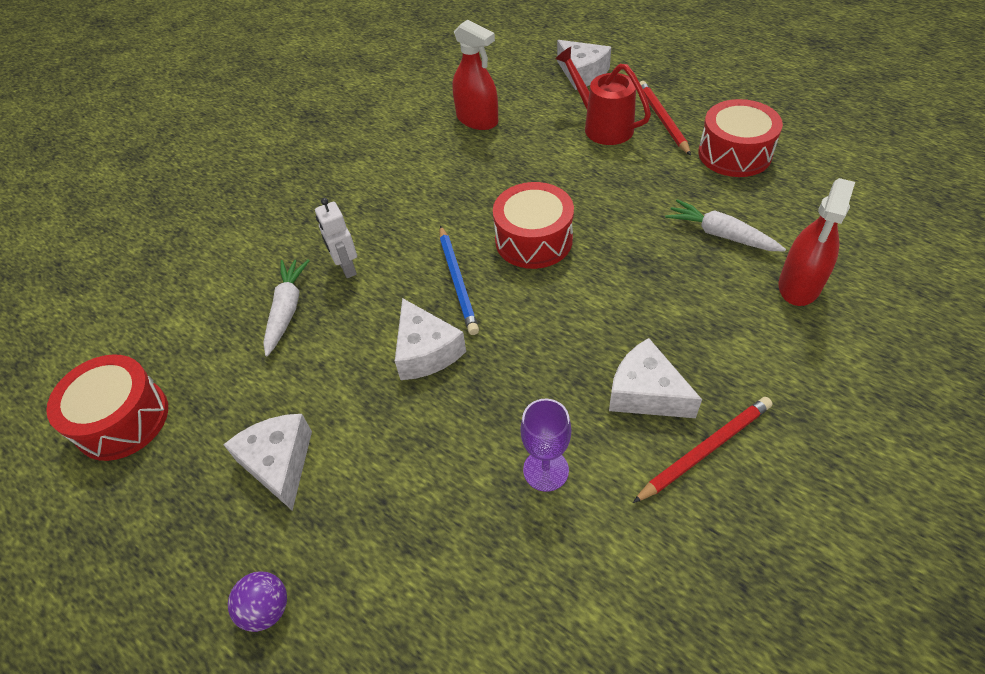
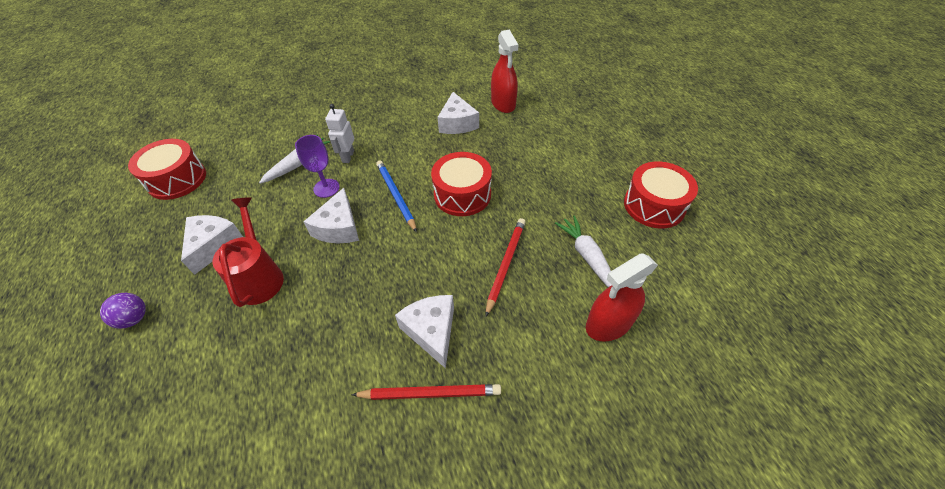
camera: 30 degrees right, 0 degrees up
(458, 281) = (396, 196): blue pencil -> blue pencil turned 135 degrees clockwise
(546, 470) = (329, 339): purple goblet -> purple goblet (326, 188)
(582, 73) = (599, 103): white cheese -> white cheese (457, 123)
(602, 126) = (578, 143): red watering can -> red watering can (259, 276)
(662, 119) = (624, 157): red pencil -> red pencil (505, 264)

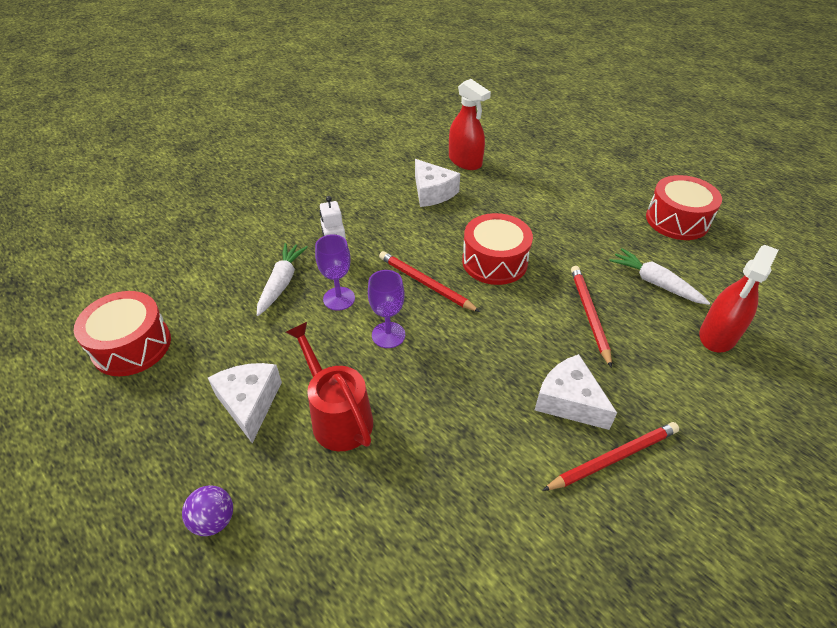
camera: 25 degrees left, 5 degrees down
(339, 227) = (388, 335): white cheese -> purple goblet
(396, 196) = (425, 284): blue pencil -> red pencil

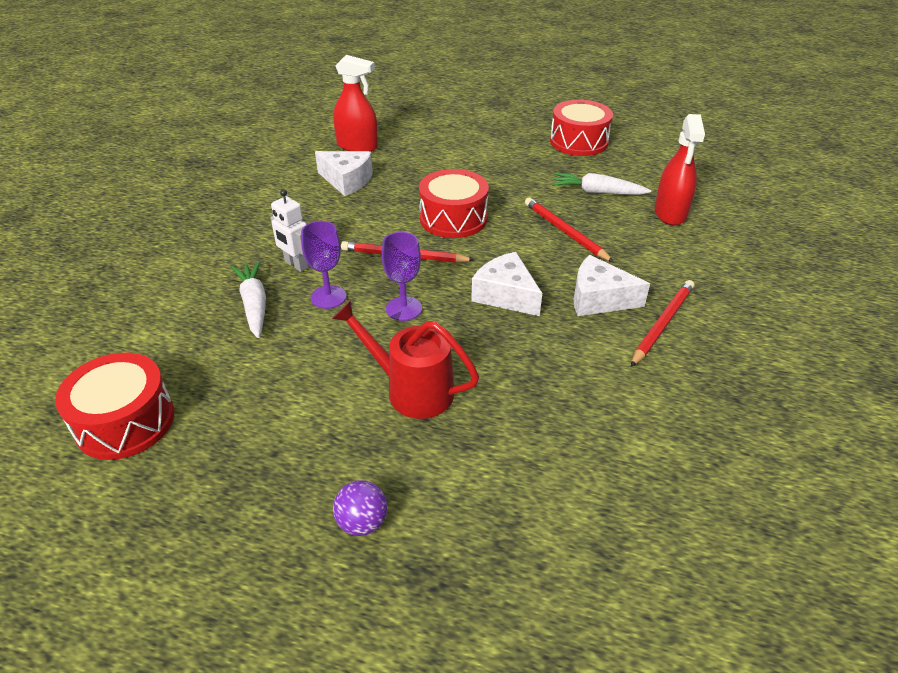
camera: 30 degrees left, 5 degrees down
(249, 403) = (312, 416): white cheese -> white cheese (505, 295)

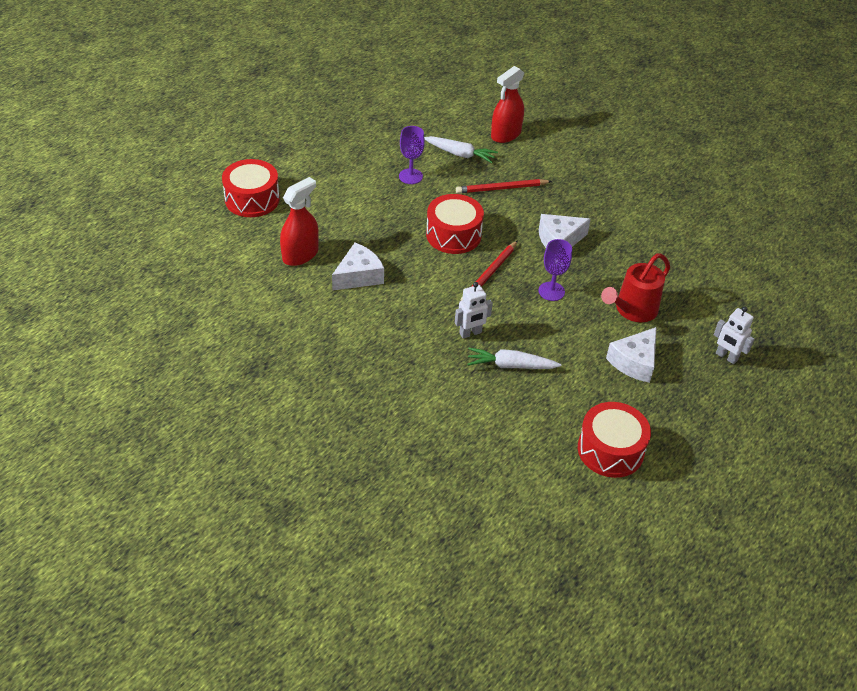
camera: 70 degrees left, 5 degrees up
(328, 297) = (520, 325): purple goblet -> purple goblet (410, 176)
(362, 522) = (726, 357): purple ball -> white robot
(578, 142) = (381, 133): red drum -> red drum (252, 199)
(597, 192) = (460, 154): white carrot -> white carrot turned 105 degrees counterclockwise
(599, 299) = (582, 203): white cheese -> white cheese (634, 362)
(662, 324) = (617, 189): red pencil -> none
(670, 213) = (506, 134): red spray bottle -> red spray bottle turned 105 degrees clockwise

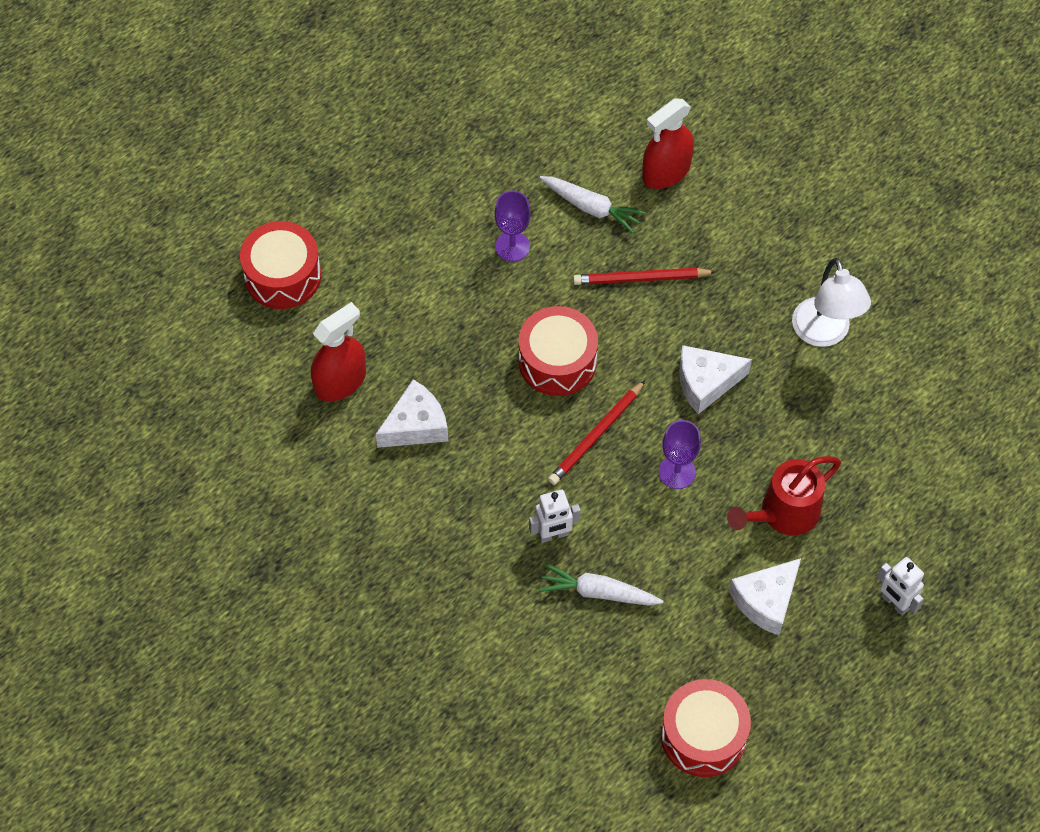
camera: 10 degrees right, 15 degrees up
(632, 210) = (824, 333): none -> white lamp

